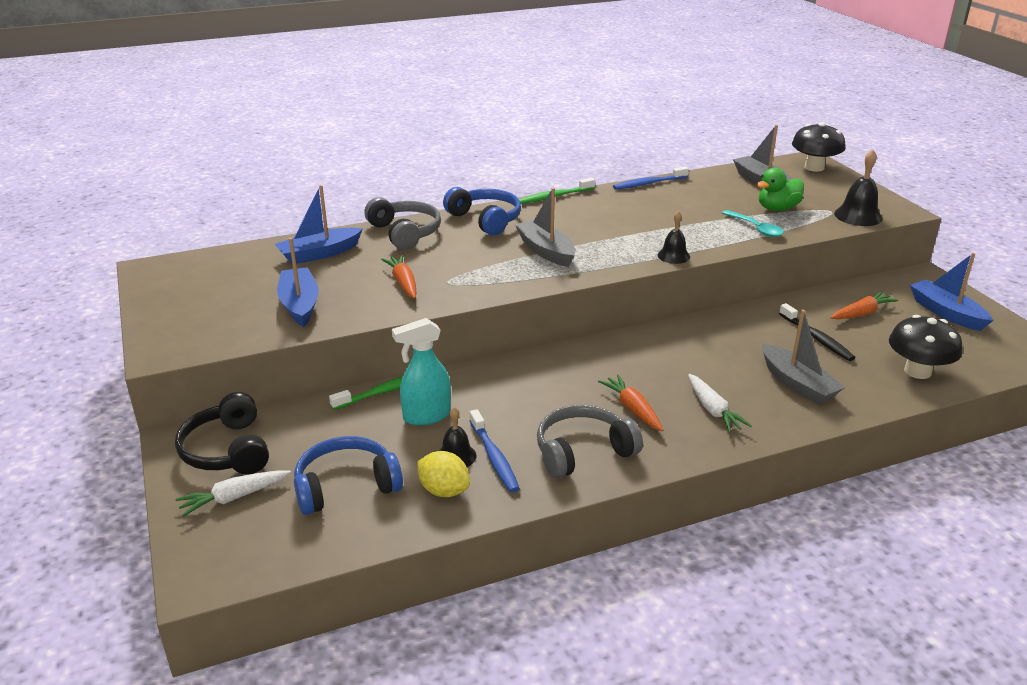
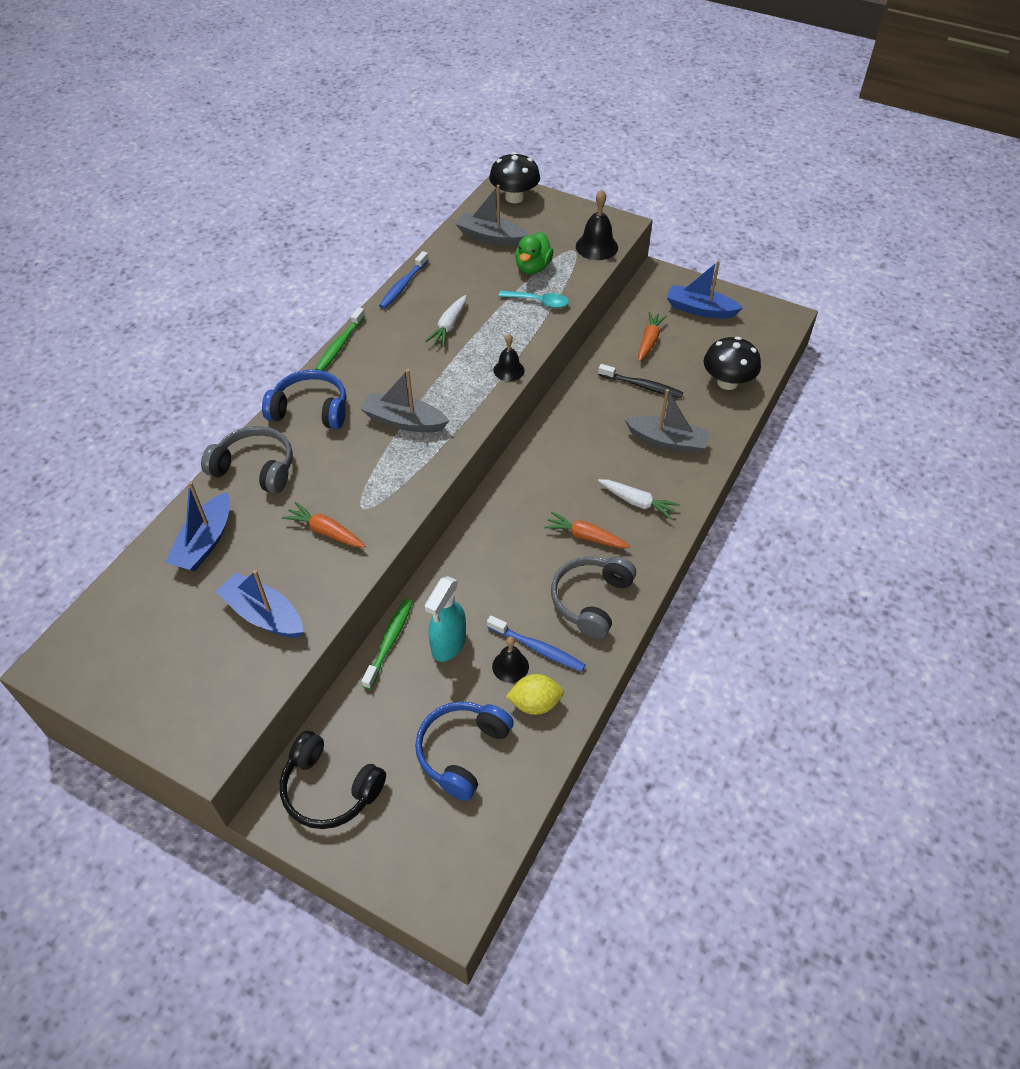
camera: 40 degrees left, 20 degrees up
(234, 498) = (390, 826): white carrot -> white carrot (449, 326)

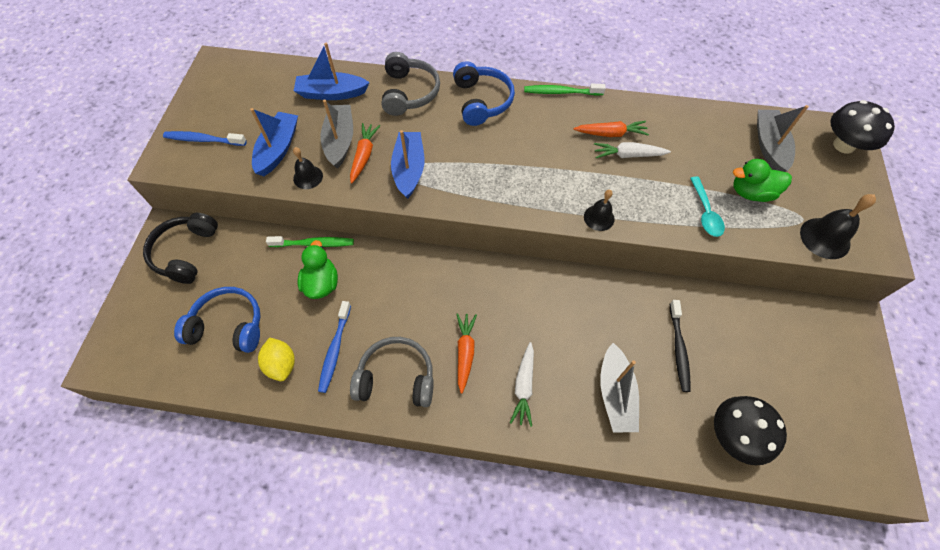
camera: 70 degrees right, 10 degrees up
(403, 285) = (658, 106): blue toothbrush -> blue toothbrush (203, 140)
(404, 421) = (498, 164): grey boat -> grey boat (340, 141)
(448, 644) = (321, 283): turquoise spray bottle -> green duck
(510, 666) = (312, 334): black bell -> black bell (308, 177)
(649, 341) = (747, 338): orange carrot -> orange carrot (611, 134)
(700, 309) = (831, 377): blue boat -> blue boat (409, 169)

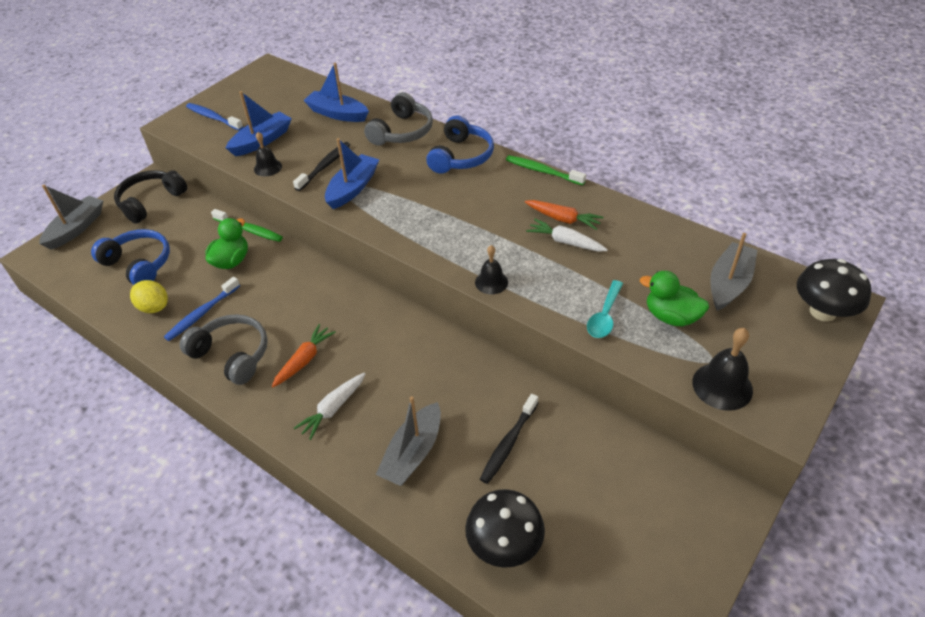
camera: 30 degrees right, 15 degrees down
(281, 364) = (154, 307): yellow lemon -> yellow lemon turned 60 degrees counterclockwise
(340, 141) = (314, 150): grey boat -> grey boat (76, 228)
(364, 156) = (324, 166): orange carrot -> black toothbrush

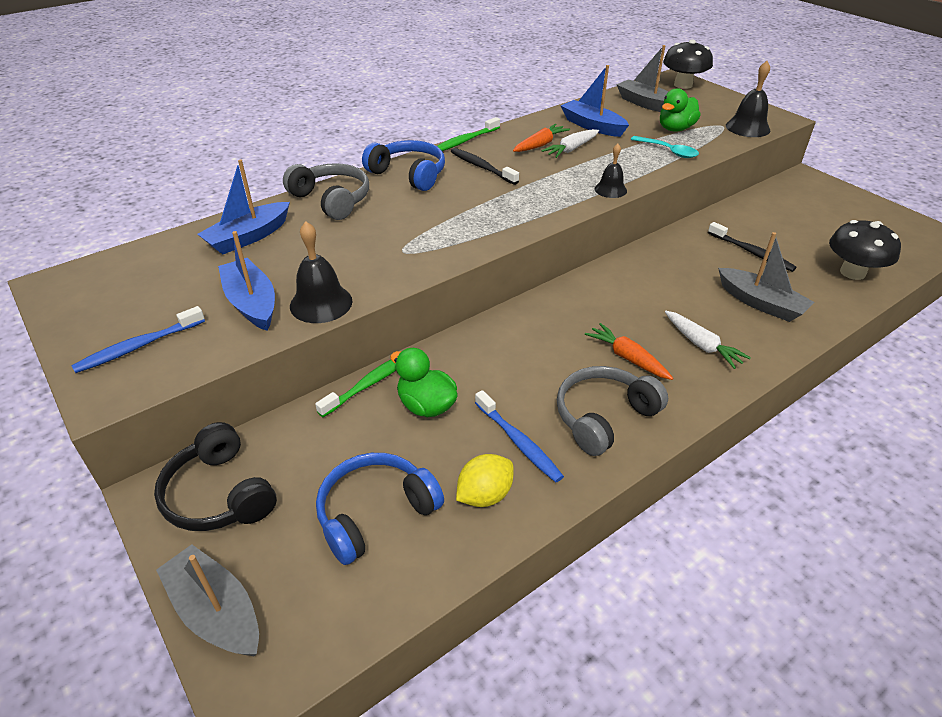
camera: 75 degrees left, 5 degrees down
(268, 167) = (321, 303): black bell -> black bell, size x1.54
(324, 166) = (356, 258): black toothbrush -> black toothbrush (482, 167)
(353, 188) = (416, 244): blue boat -> blue boat (592, 126)

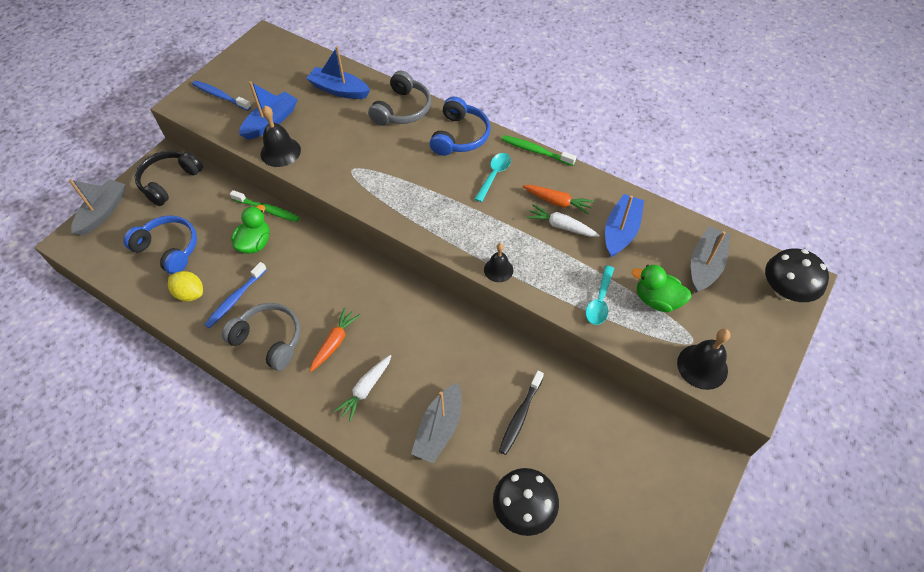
camera: 70 degrees right, 15 degrees up
(482, 167) = (494, 175): black toothbrush -> turquoise spoon

